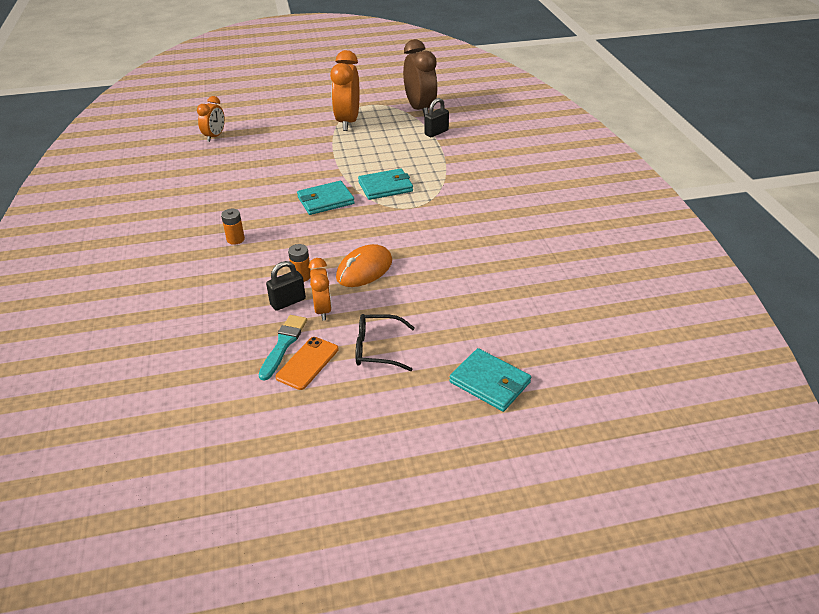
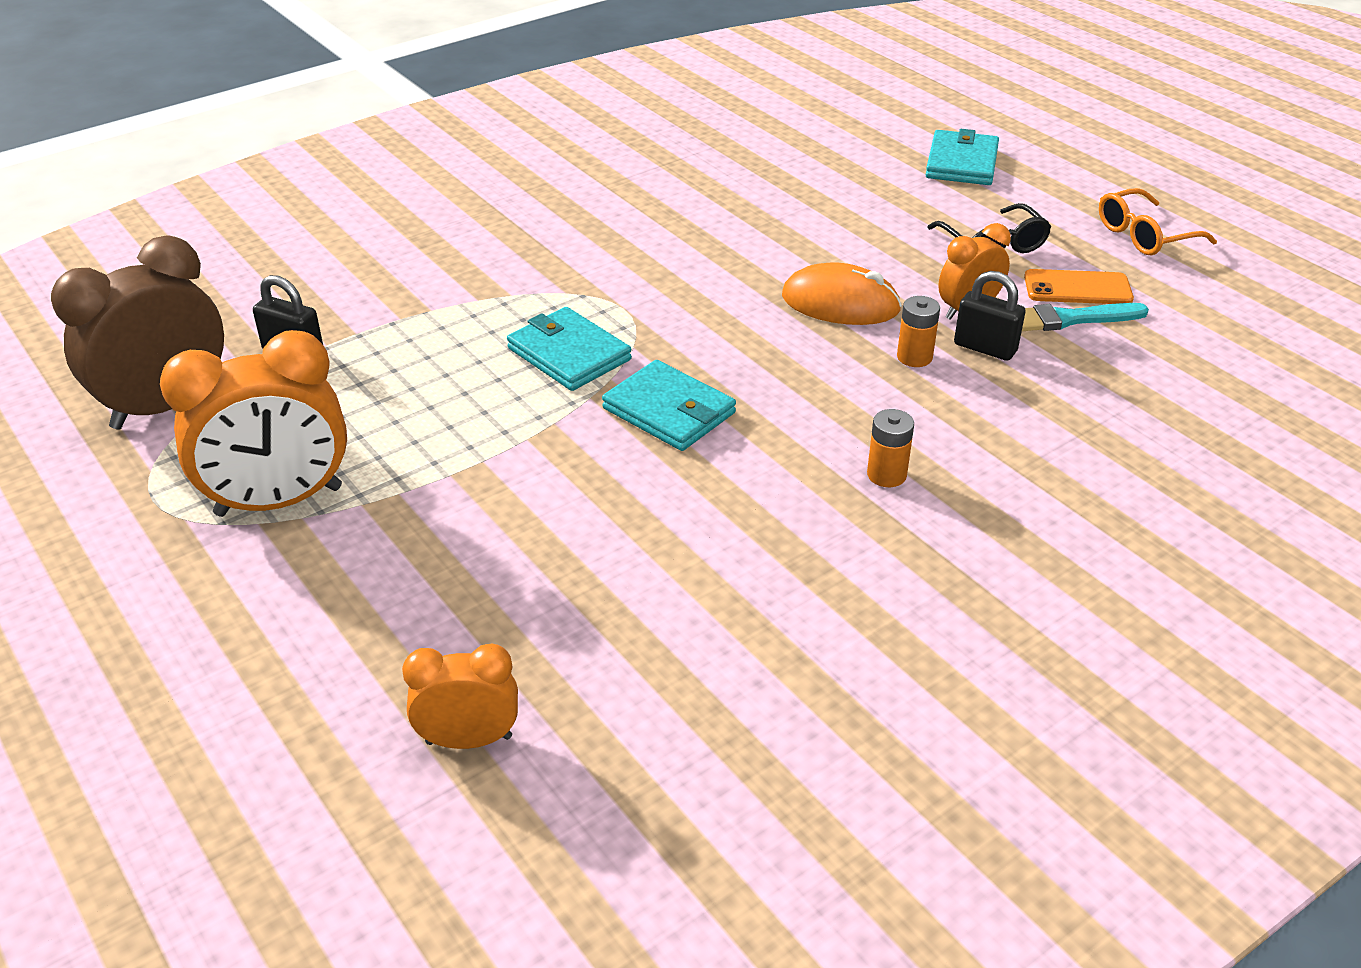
camera: 115 degrees left, 0 degrees up
(337, 429) = (1144, 235): none -> orange glasses

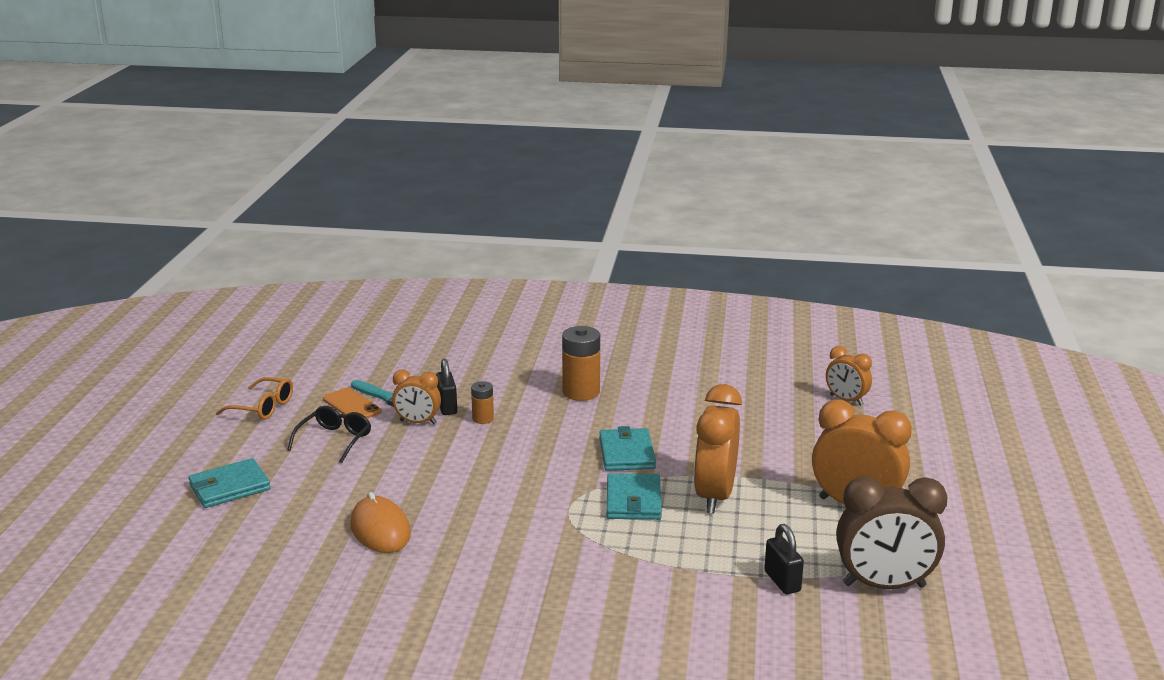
camera: 135 degrees left, 15 degrees down
(482, 412) = (714, 496): none -> orange clock
(840, 303) = (463, 454): orange mouse -> orange mouse (380, 529)
(886, 475) = (581, 392): orange battery -> orange battery, size x1.81

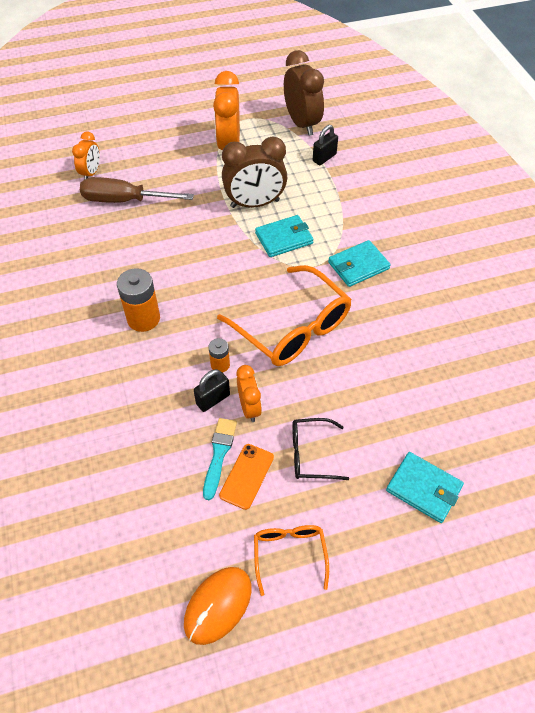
camera: 115 degrees left, 30 degrees up
(380, 529) = (405, 354): orange mouse -> orange mouse (218, 605)
(488, 469) = (293, 328): none -> orange glasses
(627, 453) = (225, 260): turquoise wallet -> turquoise wallet (358, 265)
(714, 496) = (255, 204): orange clock -> brown clock
(779, 412) = (125, 200): none -> brown screwdriver

